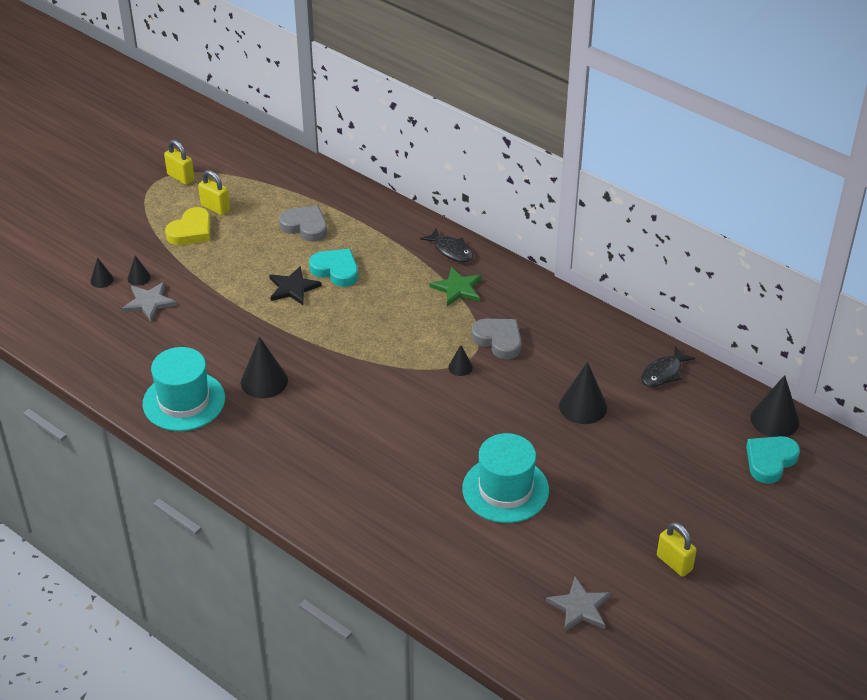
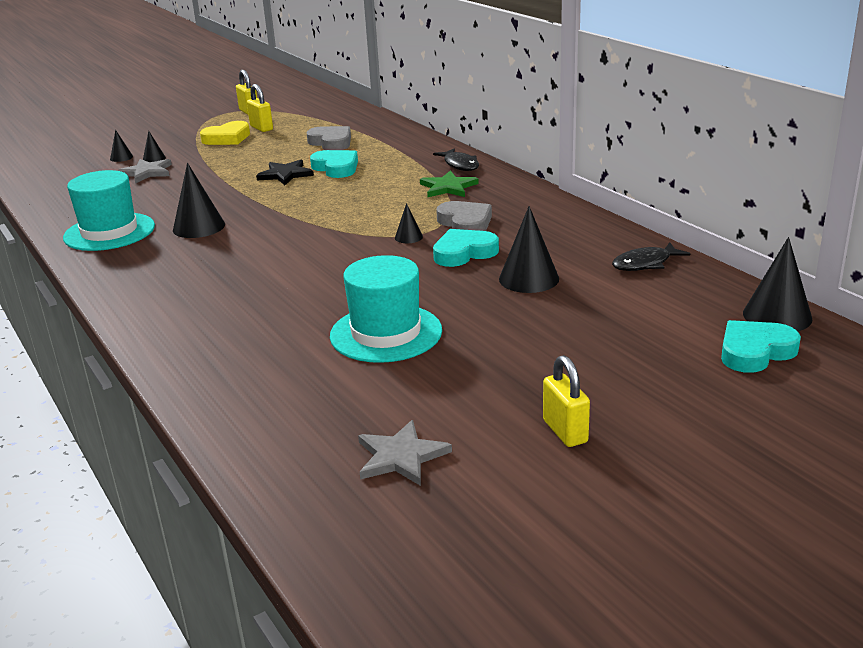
camera: 20 degrees right, 15 degrees down
(517, 381) = (464, 253): none -> turquoise heart

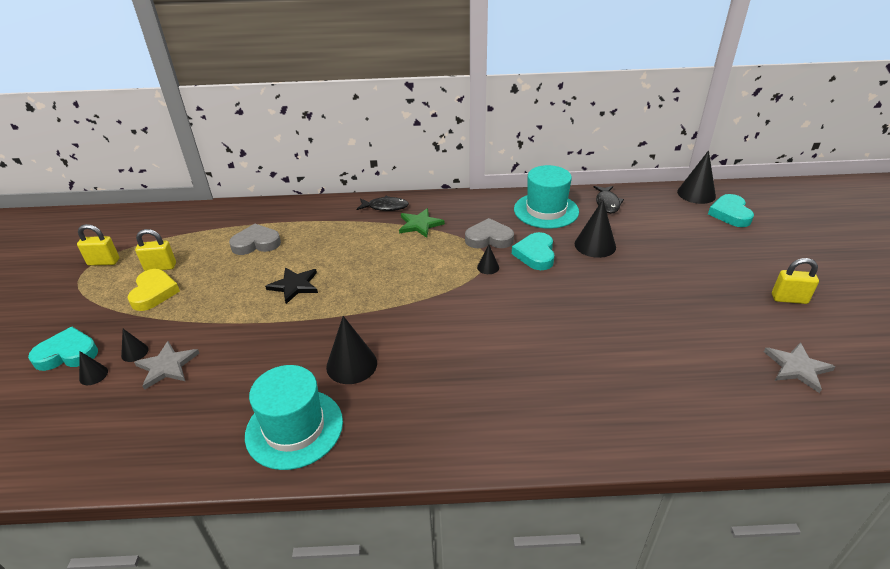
camera: 60 degrees left, 10 degrees up
(336, 168) = (316, 257): turquoise heart -> turquoise heart (67, 354)
(386, 333) = (632, 324): turquoise hat -> turquoise hat (546, 210)

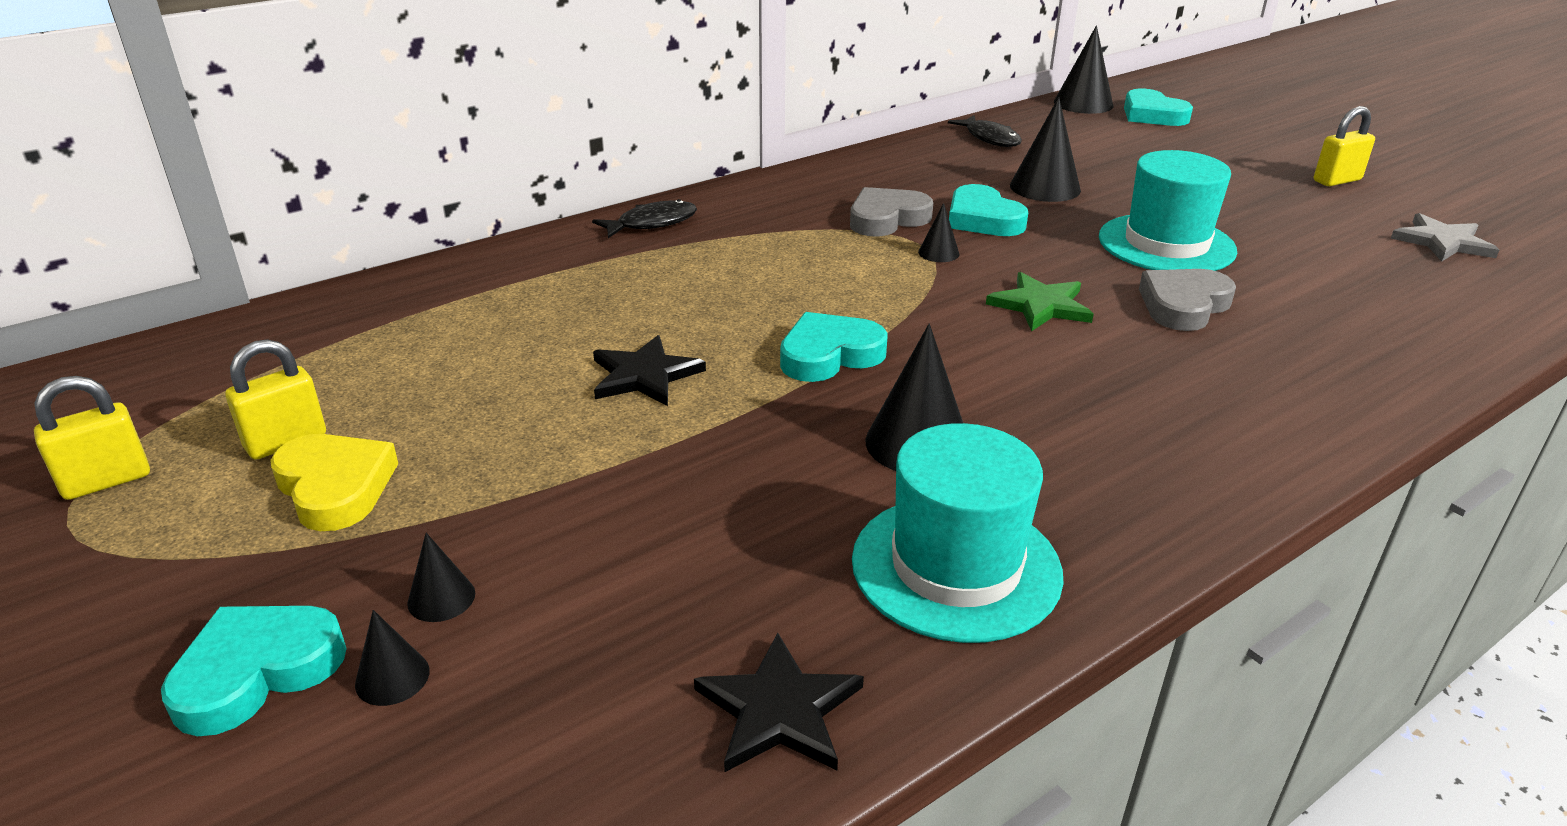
camera: 35 degrees left, 5 degrees down
(167, 366) = (557, 589): grey star -> none
(172, 451) = (779, 710): none -> black star
(256, 243) = (466, 340): grey heart -> grey heart (1183, 305)
(372, 305) = (829, 355): none -> turquoise heart
(420, 224) = (749, 230): green star -> green star (1041, 305)
(546, 210) = (919, 166): turquoise hat -> turquoise hat (1166, 244)

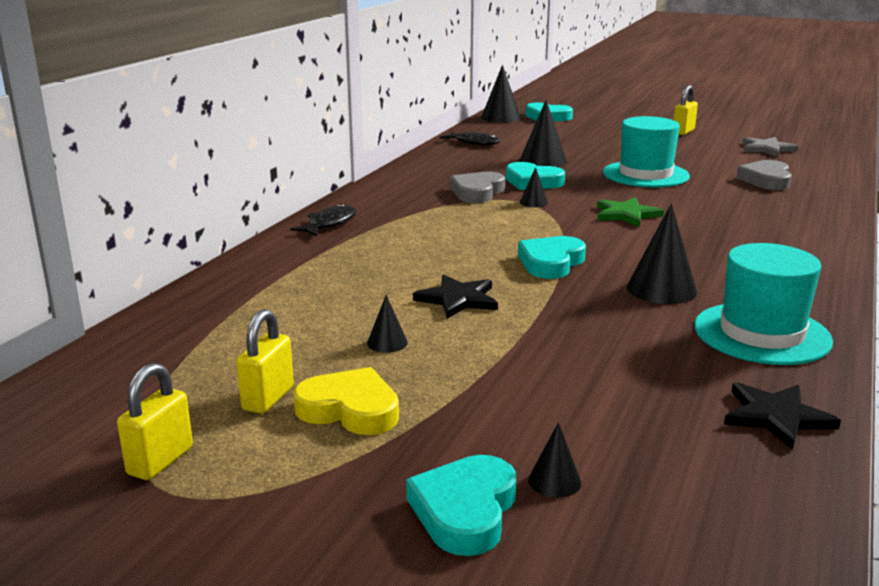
camera: 30 degrees left, 10 degrees down
(441, 598) = (518, 437): black cone -> black cone (387, 343)
(1183, 305) = (694, 199): grey heart -> grey heart (766, 180)

